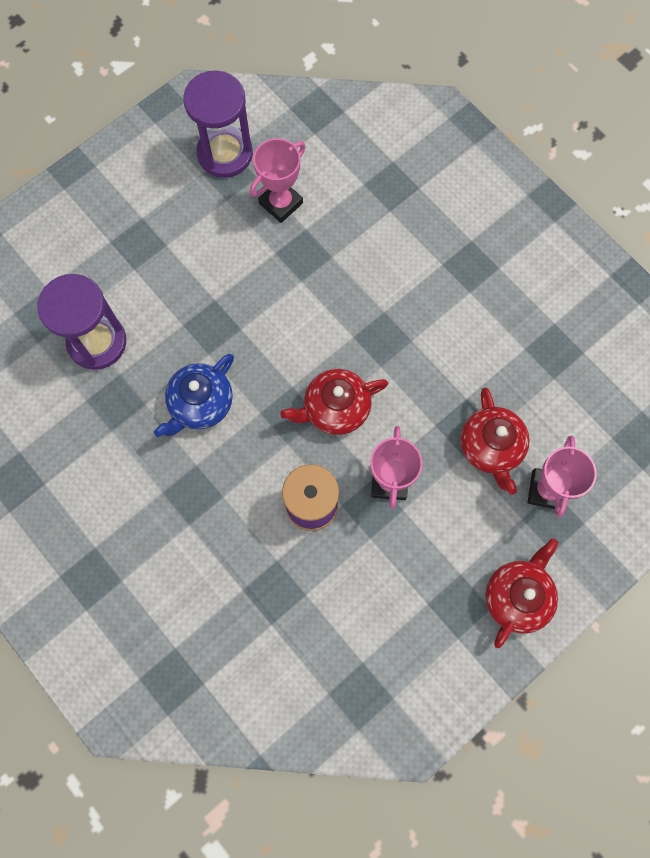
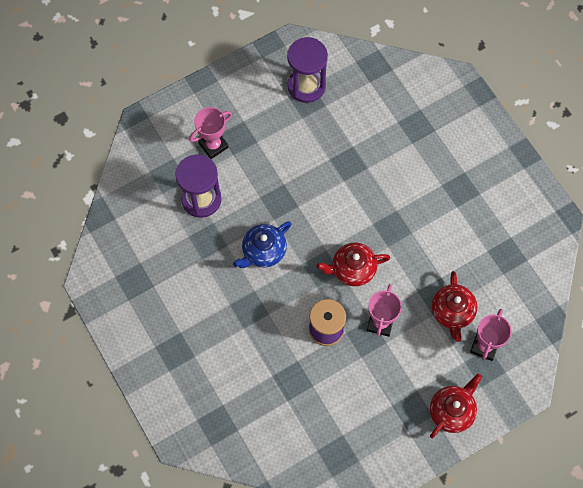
camera: 10 degrees right, 5 degrees down
(281, 203) = (339, 126): pink trophy -> pink trophy (213, 145)

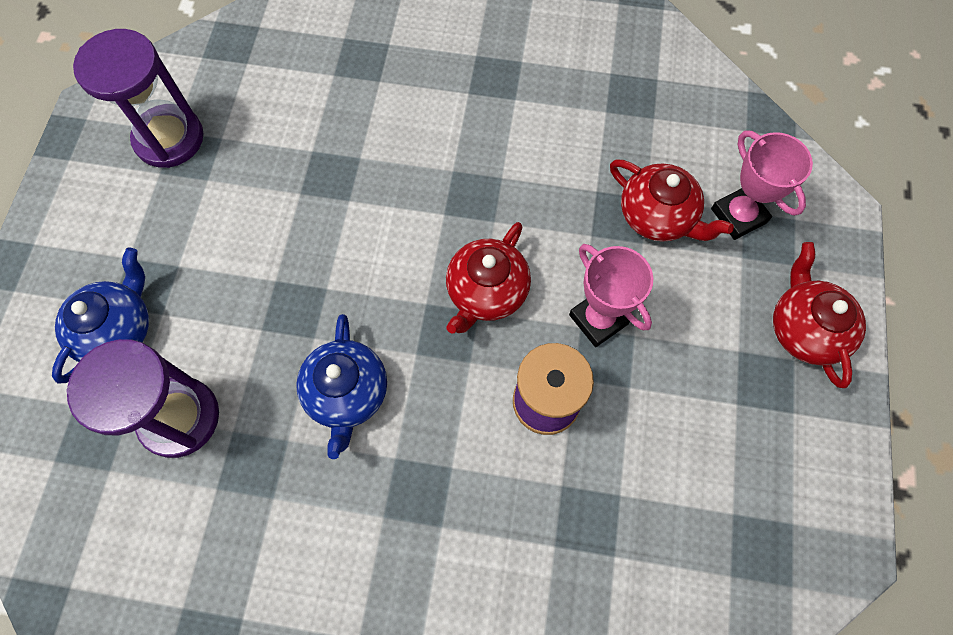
camera: 50 degrees left, 0 degrees up
(213, 145) = (118, 329): pink trophy -> blue teapot

